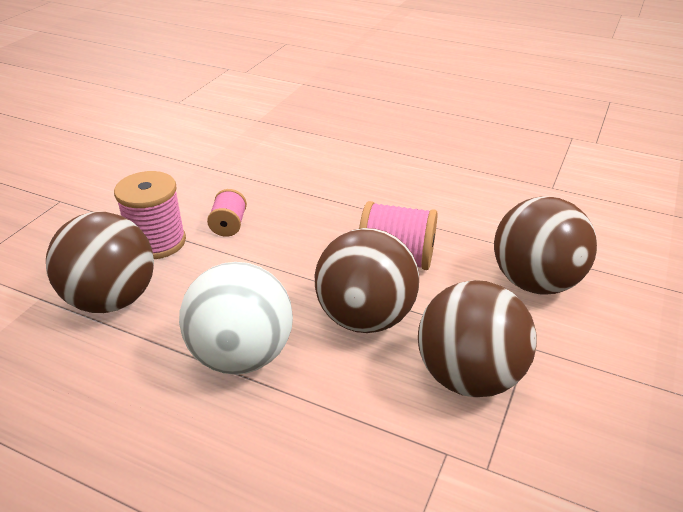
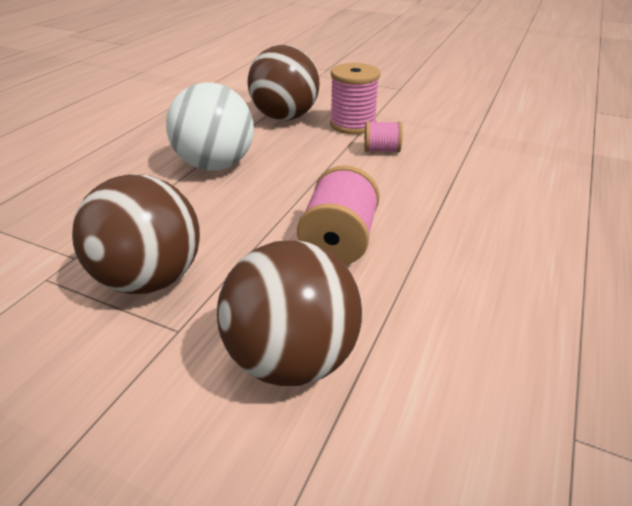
camera: 90 degrees right, 0 degrees up
(365, 318) = (247, 220): brown ball -> none

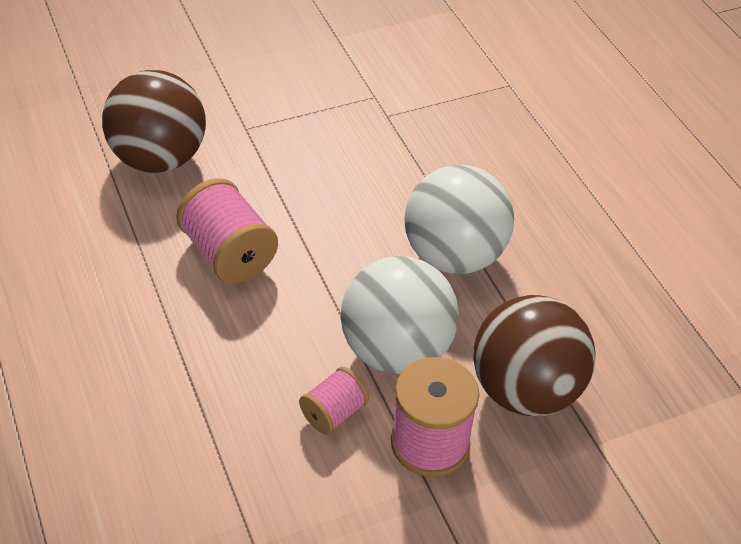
camera: 130 degrees right, 10 degrees up
(151, 278) = (313, 139): brown ball -> none
(315, 152) = (396, 350): none -> white ball

